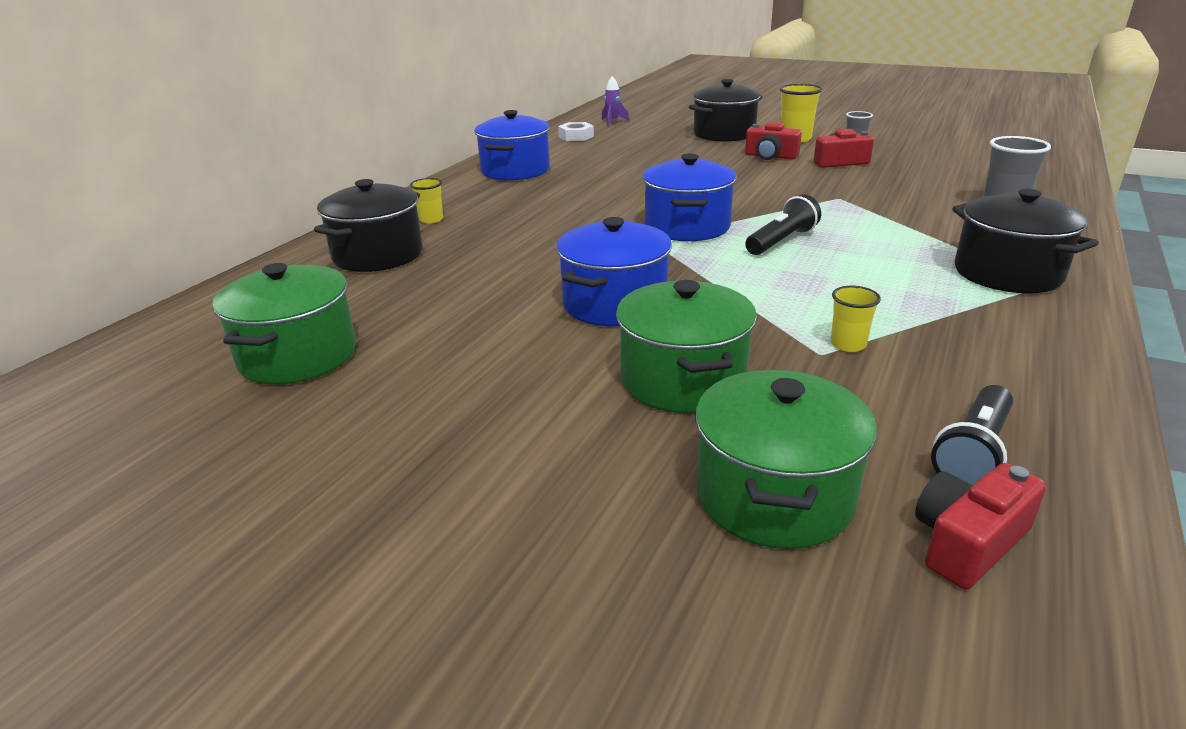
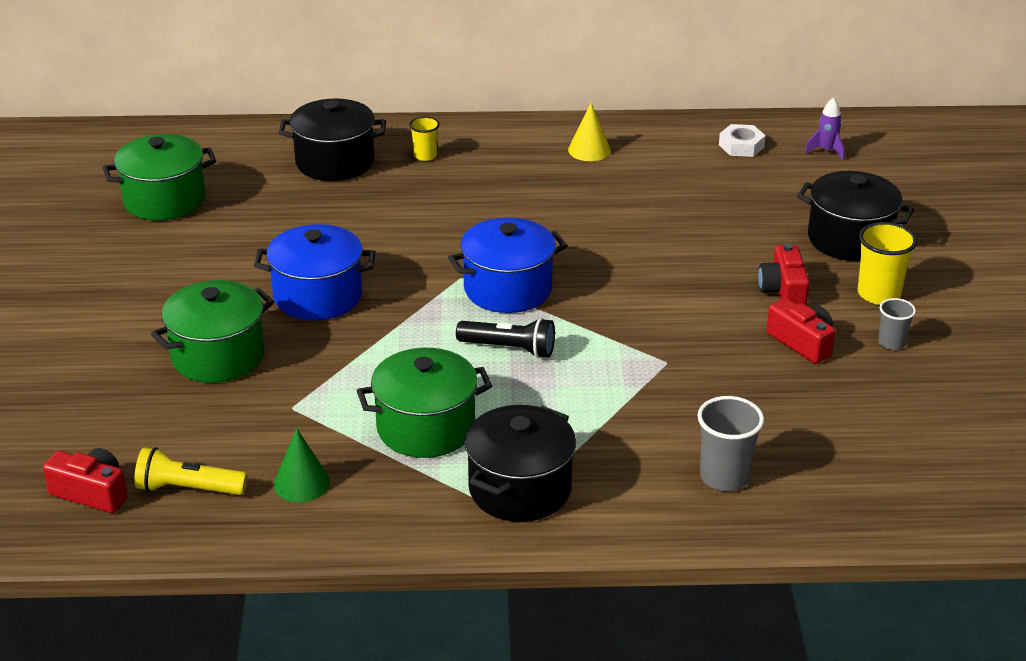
camera: 60 degrees right, 5 degrees up
(515, 171) = (589, 150): blue pot -> yellow cone
(774, 496) = (103, 419): green pot -> green pot (426, 428)
(848, 344) = (314, 418): yellow cup -> none
(973, 452) = (188, 489): black flashlight -> yellow flashlight
(976, 373) = (301, 483): none -> green cone

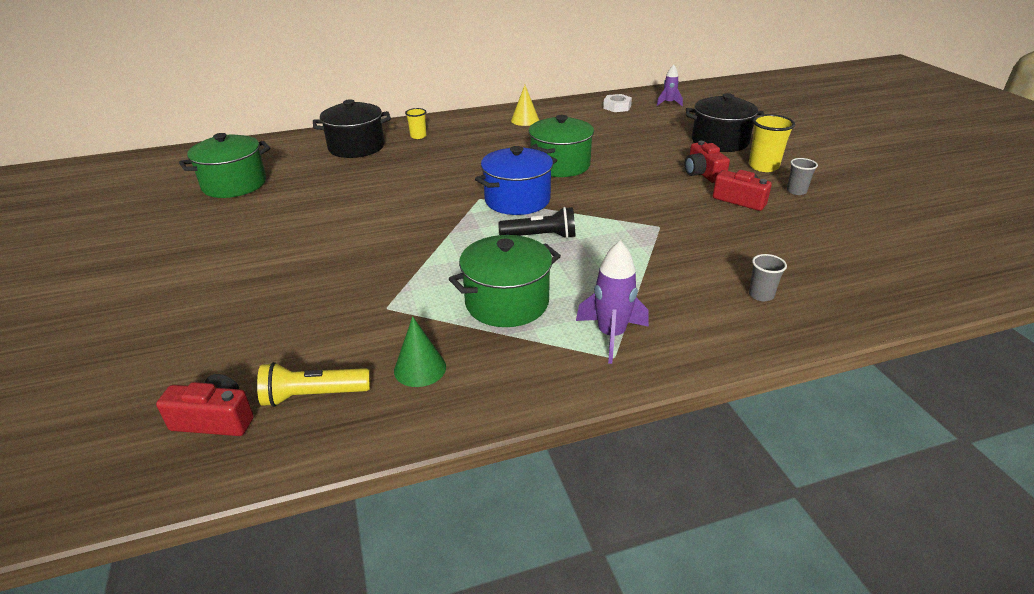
camera: 15 degrees left, 0 degrees up
(218, 356) = (308, 280): green pot -> green pot (560, 165)
(318, 296) = (376, 226): blue pot -> none
(520, 489) = (611, 335): black pot -> purple rocket
(724, 477) = (761, 295): grey cup -> grey cup, size x0.61

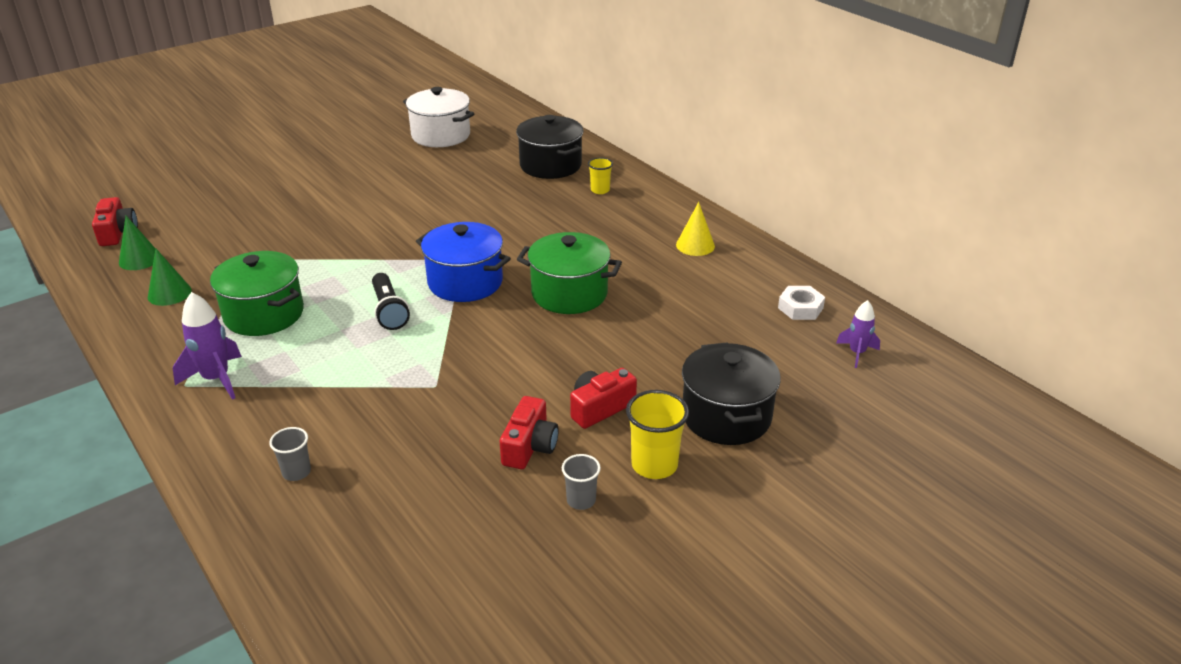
camera: 70 degrees right, 0 degrees up
(234, 184) = (441, 135): green pot -> white pot
(313, 395) = (139, 259): yellow flashlight -> green cone

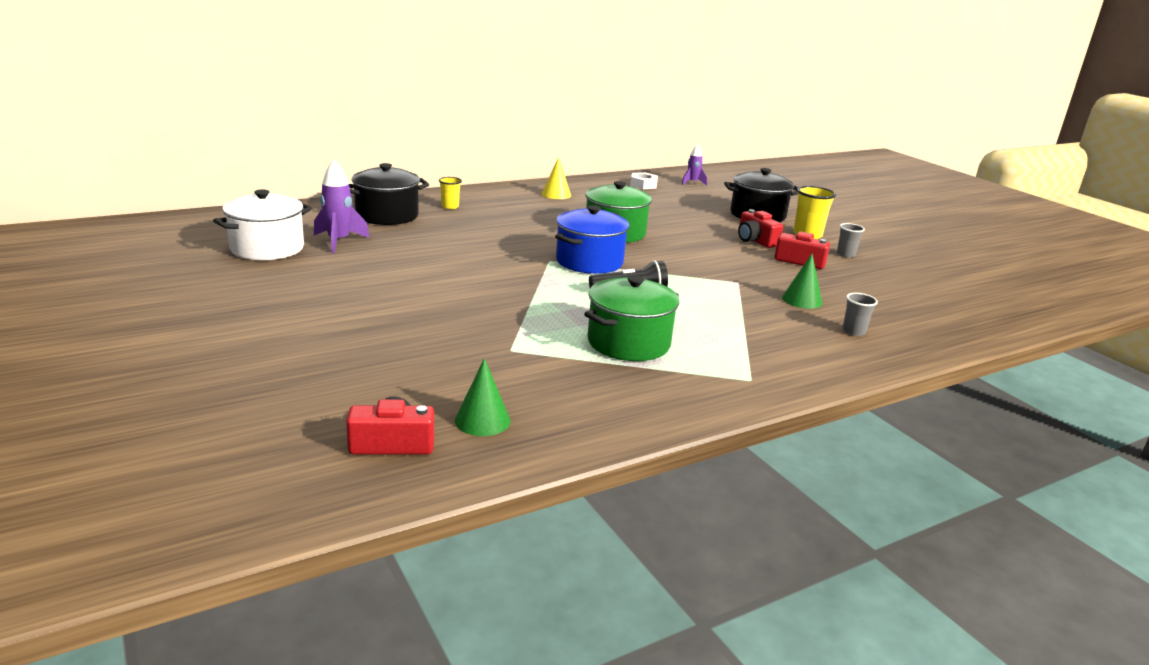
camera: 85 degrees left, 10 degrees down
(169, 293) = (575, 395): green cone -> green cone (802, 300)
(216, 379) = (739, 364): purple rocket -> purple rocket (339, 241)

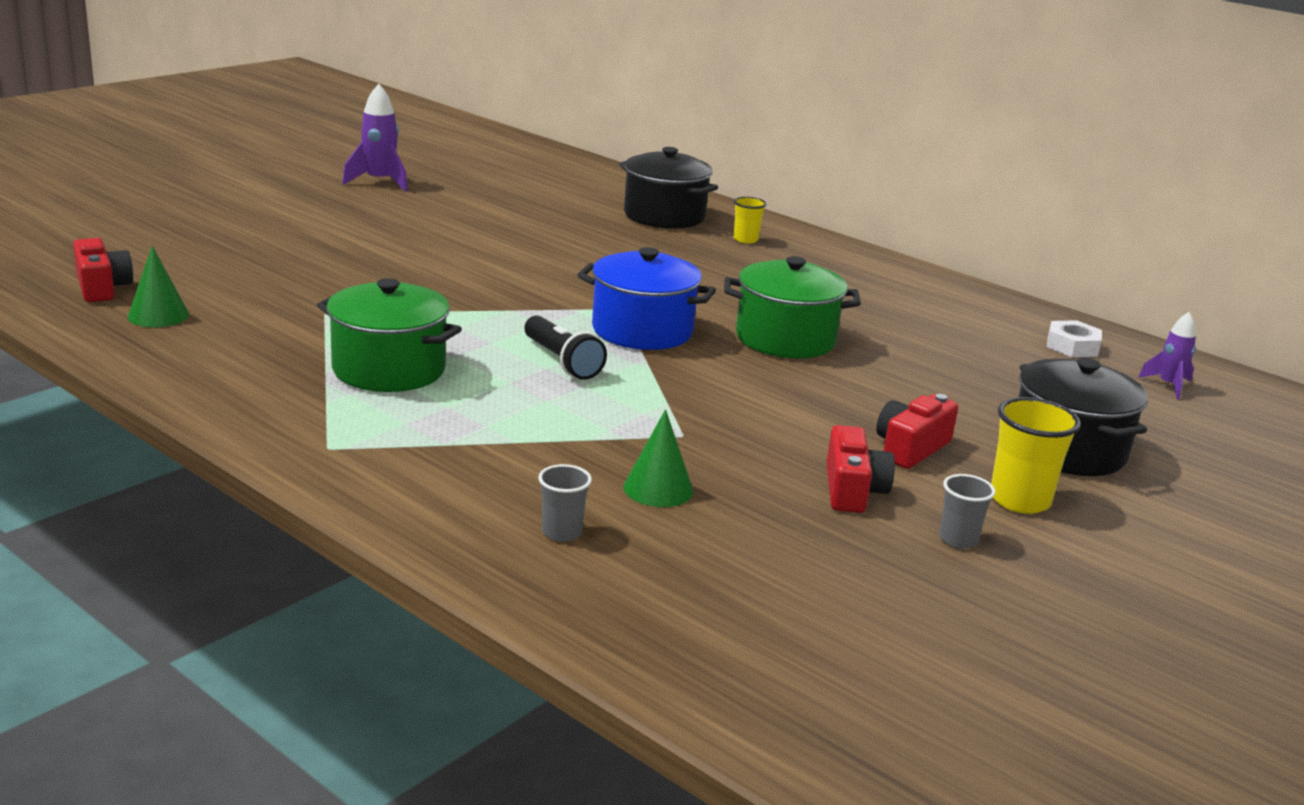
camera: 70 degrees right, 0 degrees up
(267, 248) = (497, 186): white pot -> none
(339, 241) = (551, 208): purple rocket -> purple rocket (379, 182)
(556, 194) = (903, 290): yellow cone -> none

